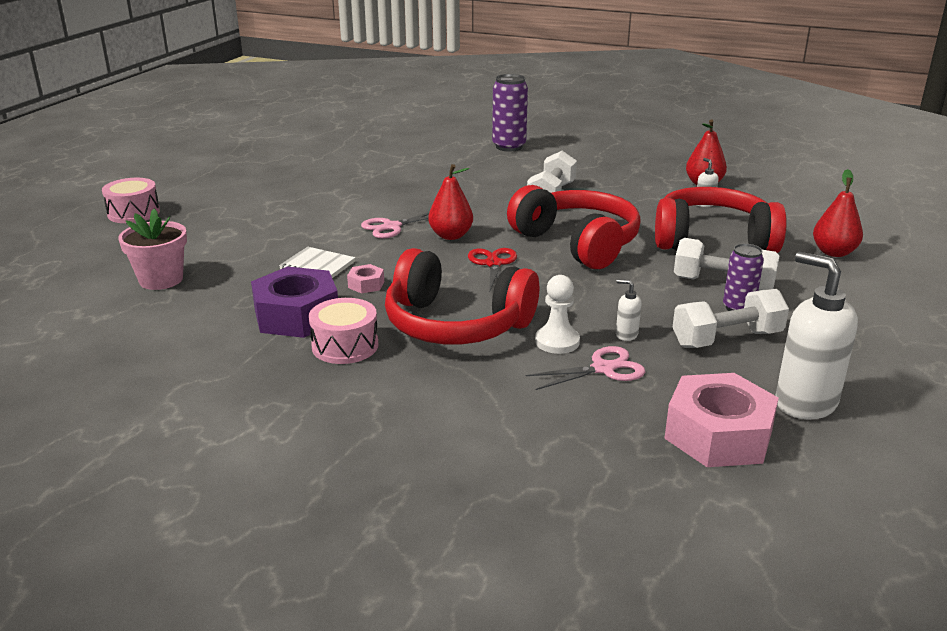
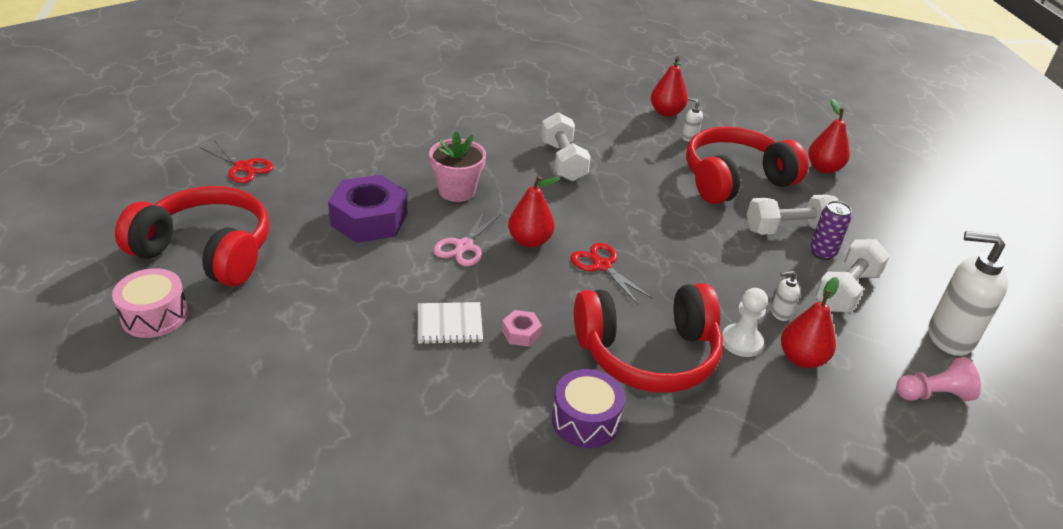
camera: 35 degrees left, 10 degrees up
(161, 280) = (306, 406): pink flower pot -> pink flower pot (457, 191)
(290, 153) = (243, 167): none -> red scissors
(297, 315) = (501, 399): purple nut -> purple nut (369, 219)
(345, 346) = (585, 420): pink drum -> purple drum
(509, 147) = (460, 103): purple can -> none
(577, 243) = (642, 216): red headphones -> red headphones (207, 251)
(603, 369) = (801, 358): pink scissors -> red pear
(718, 435) = (933, 394): pink nut -> pink pawn

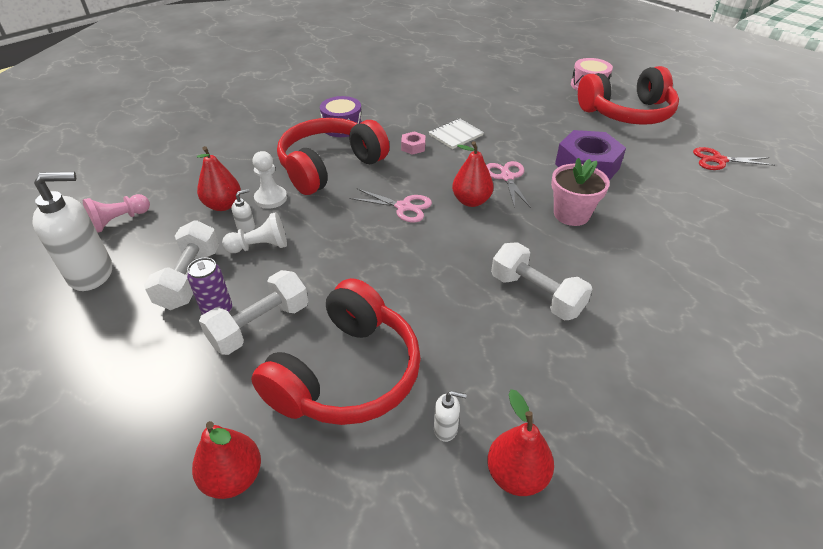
camera: 150 degrees right, 5 degrees up
(602, 265) = (403, 207): red scissors -> pink scissors
(770, 291) = (260, 246): none -> white pawn

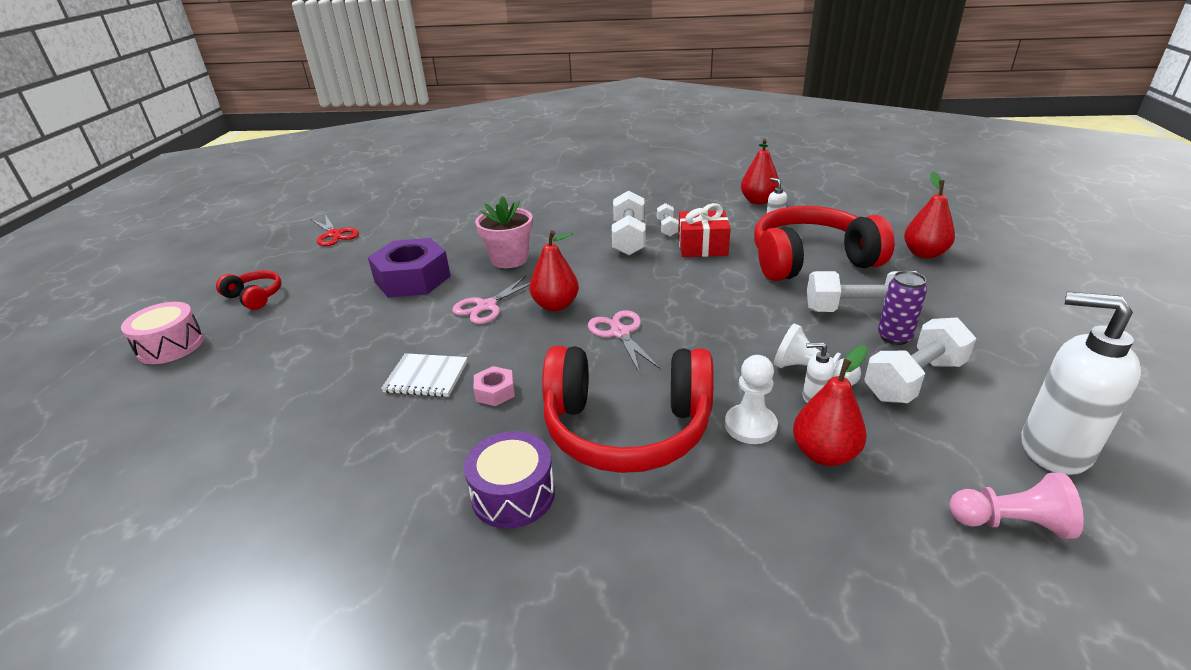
camera: 130 degrees left, 10 degrees down
(463, 327) = (702, 246): none -> red gift
(530, 334) = (667, 228): none -> white dumbbell
(627, 113) = (255, 297): red headphones -> red headphones, size x0.46

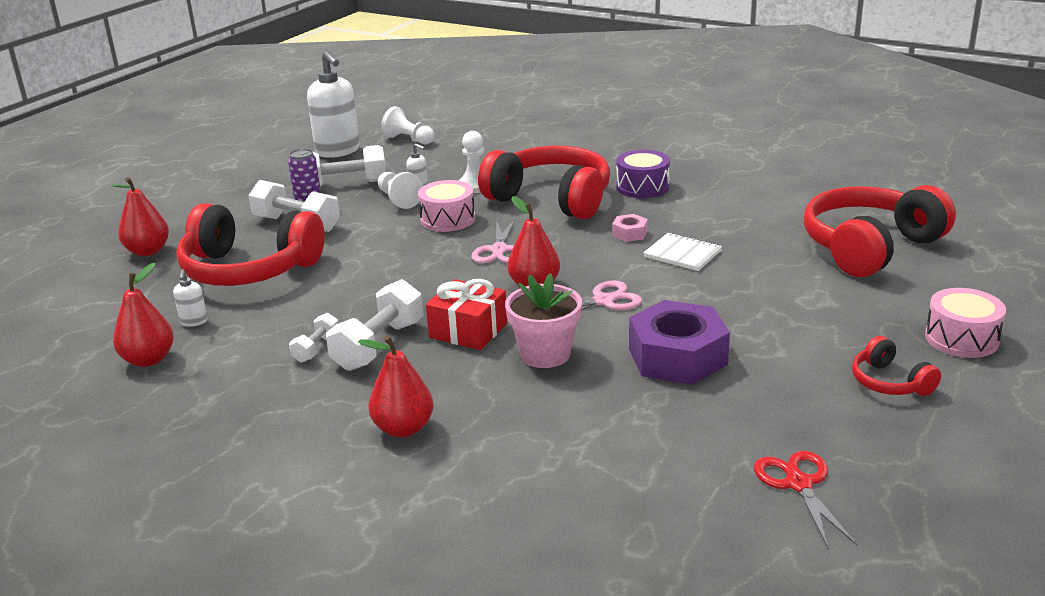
camera: 155 degrees left, 5 degrees down
(197, 446) = (869, 247): none -> red headphones
(702, 246) = (317, 312): red gift -> red gift (468, 330)
(716, 358) = (447, 219): none -> pink drum
(824, 453) = (452, 170): red pear -> red pear (403, 428)
(1010, 523) = (408, 140): pink pawn -> white pawn

